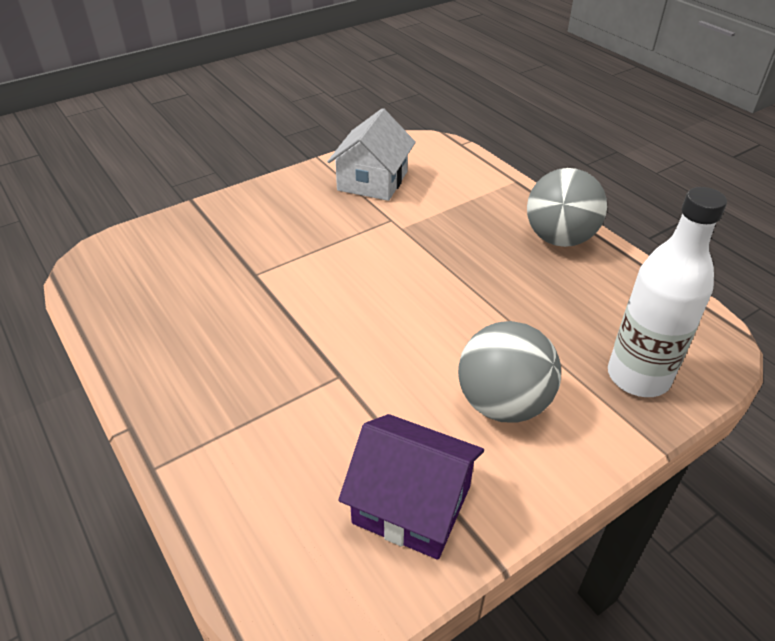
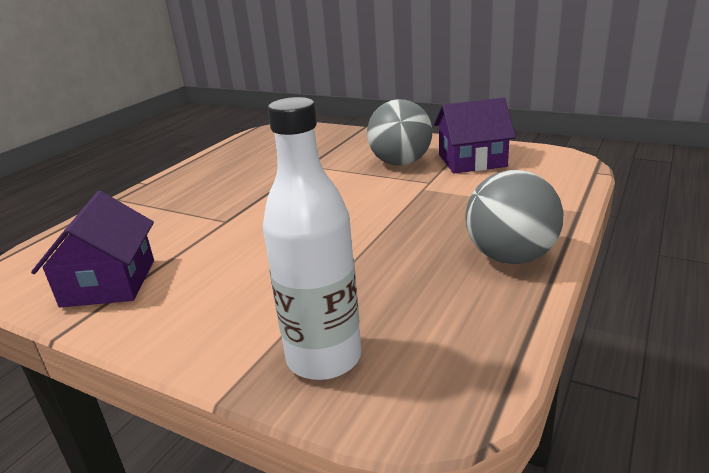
camera: 65 degrees right, 15 degrees down
(372, 181) = (472, 160): white house -> purple house
(503, 404) = (234, 291): grey ball -> grey ball (400, 163)

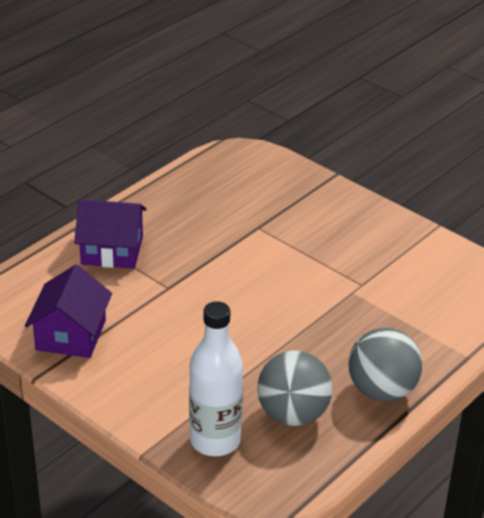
camera: 10 degrees right, 10 degrees up
(400, 163) = (347, 249): grey ball -> grey ball (293, 414)
(472, 160) = (416, 264): purple house -> purple house (112, 250)

